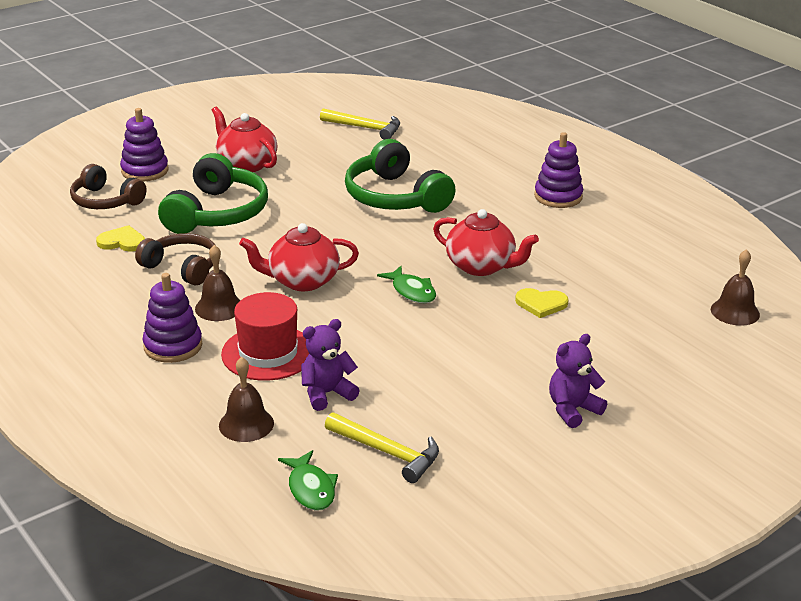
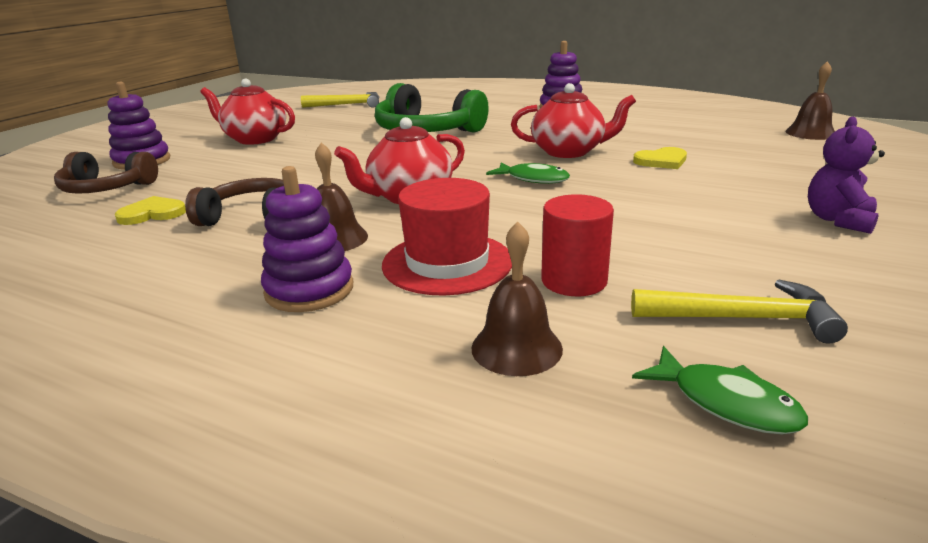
camera: 25 degrees left, 5 degrees down
(217, 213) = (255, 172): green headphones -> none
(327, 393) = (574, 281): purple teddy bear -> red cylinder

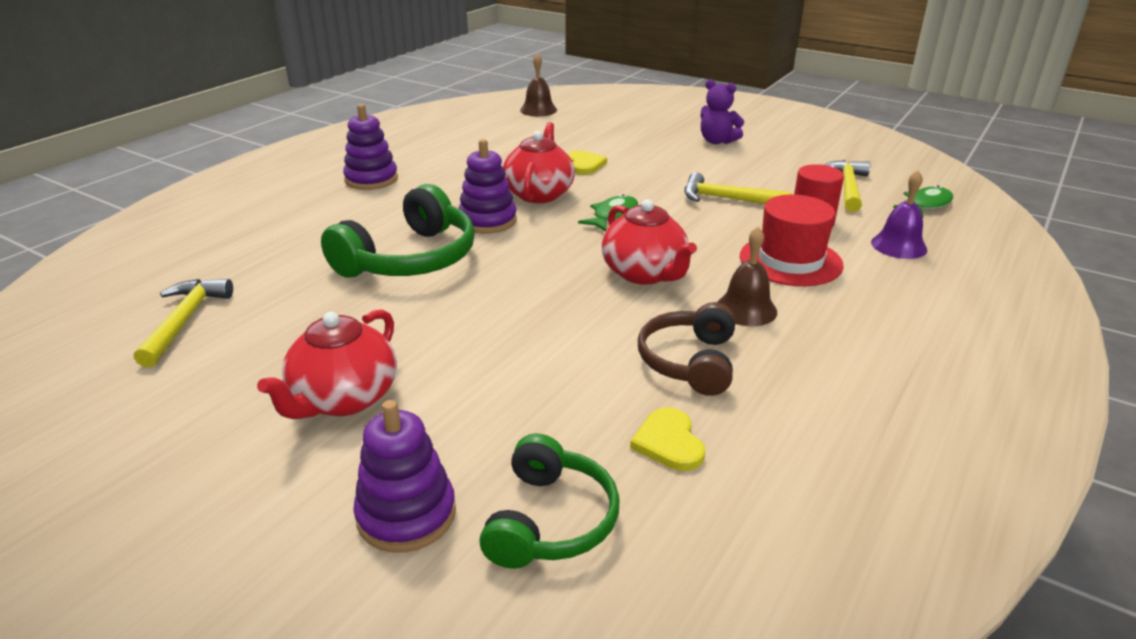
camera: 85 degrees left, 5 degrees up
(106, 188) = (550, 520): brown headphones -> green headphones
(309, 290) = (845, 316): purple stacking toy -> purple stacking toy (487, 221)
(516, 348) = (898, 246): brown bell -> purple bell
(617, 228) = (727, 199): none -> yellow hammer

